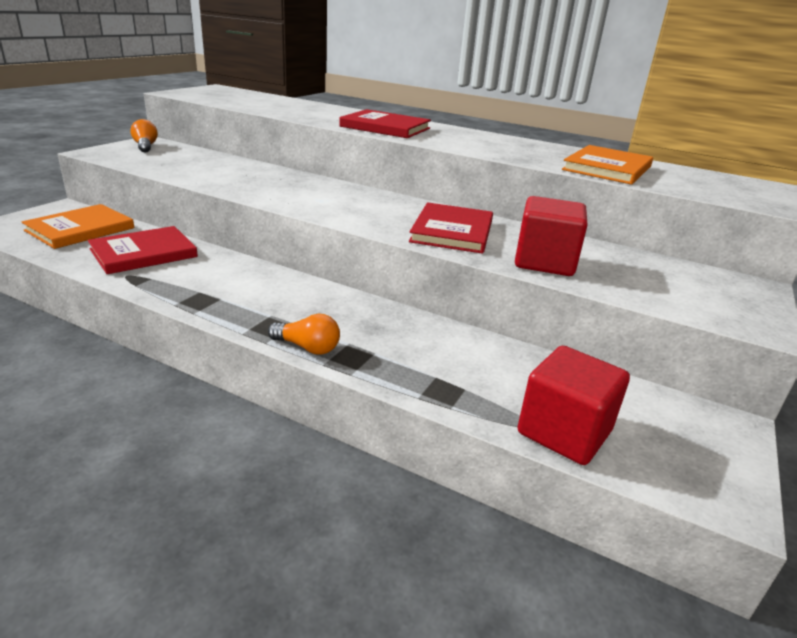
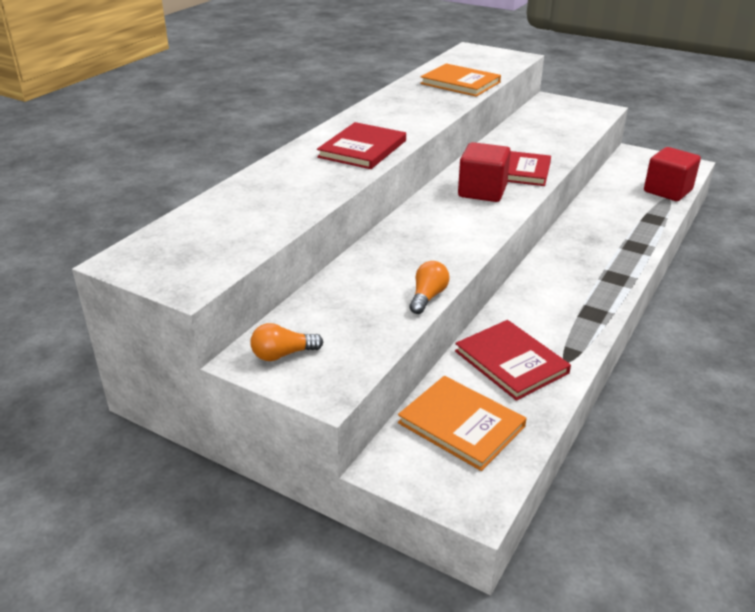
camera: 85 degrees left, 5 degrees up
(308, 348) = (634, 262): orange light bulb -> orange light bulb (428, 297)
(544, 262) = (552, 146): red cube -> red cube (482, 191)

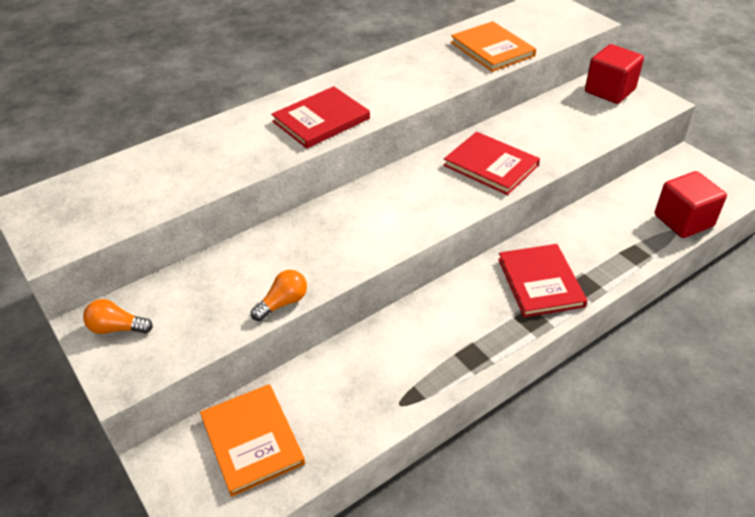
camera: 25 degrees right, 10 degrees up
(482, 191) = (438, 186): red cube -> red cube (609, 91)
(511, 362) = (349, 387): red book -> red book (540, 282)

